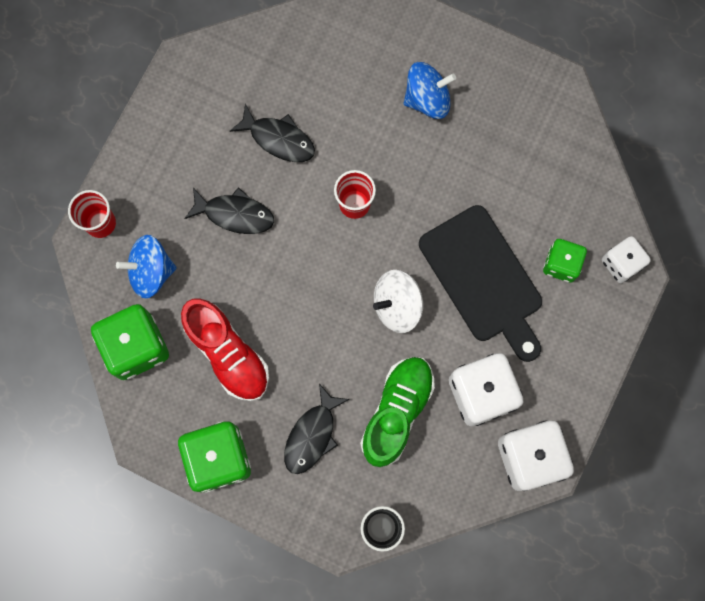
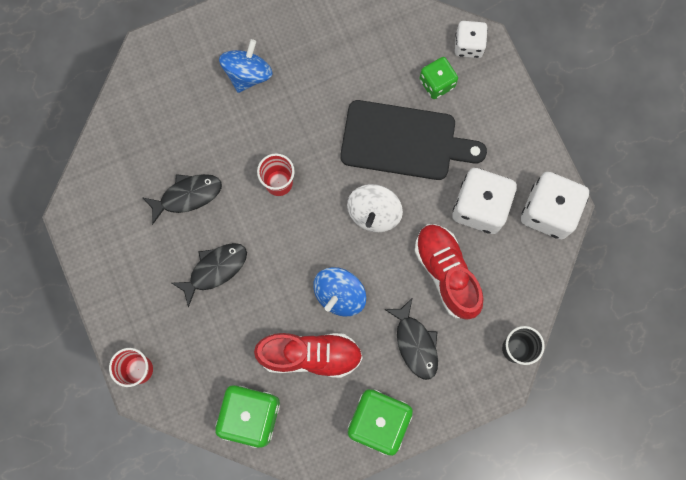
camera: 50 degrees left, 0 degrees up
(151, 271) = (205, 361): blue spinning top -> blue spinning top (339, 294)
(397, 412) = (446, 273): green shoe -> red shoe

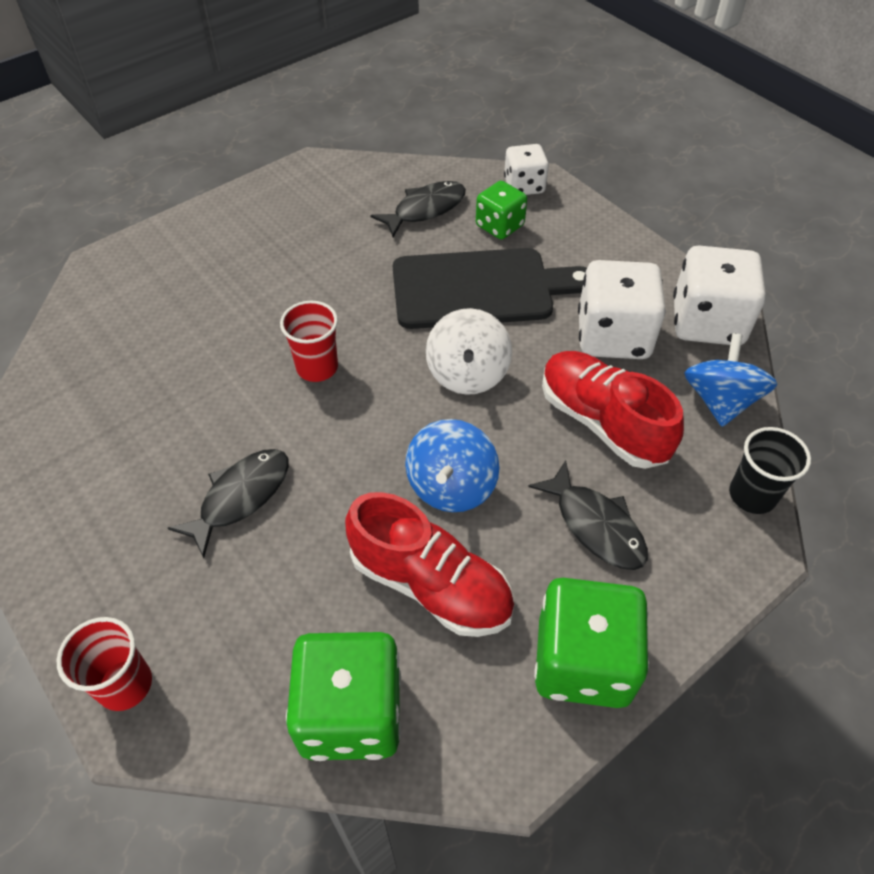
camera: 15 degrees left, 25 degrees down
(187, 196) = (180, 411): black fish -> black fish (425, 209)
(248, 74) = (245, 262): blue spinning top -> blue spinning top (720, 400)
(310, 355) = (430, 584): red shoe -> red shoe turned 45 degrees clockwise

